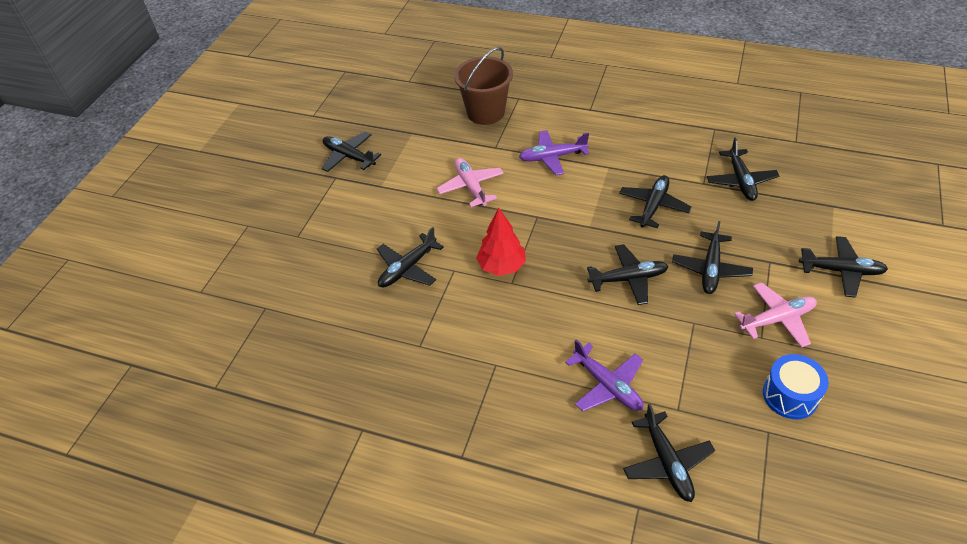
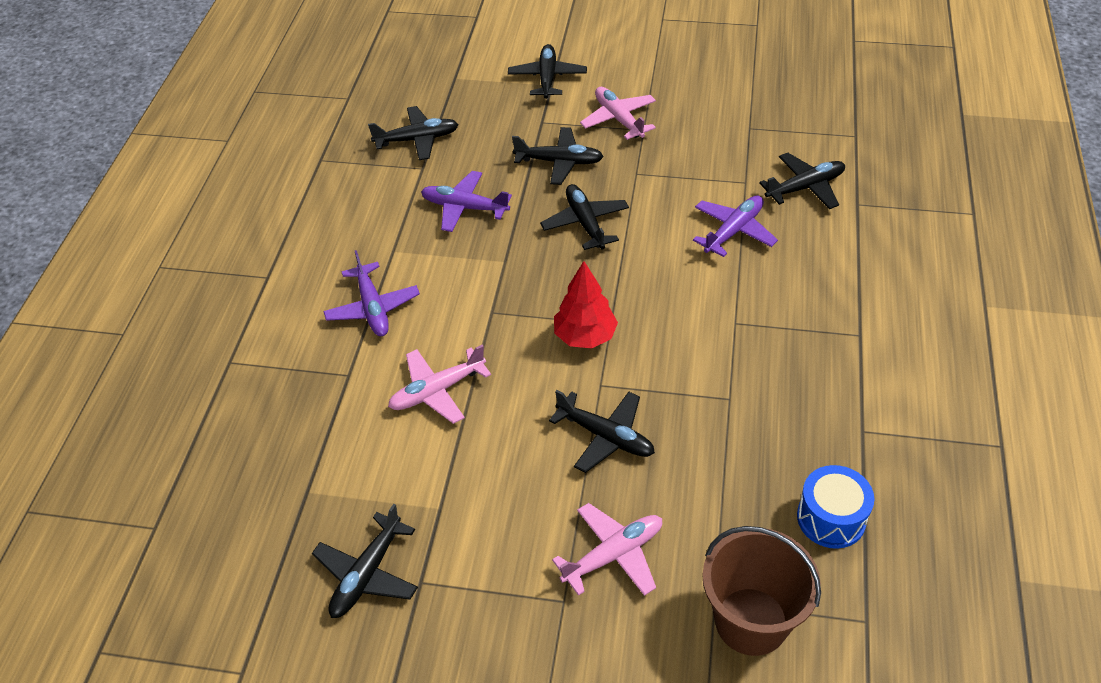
camera: 100 degrees left, 0 degrees up
(317, 262) = (614, 554): none -> pink plane
(486, 112) = (262, 398): brown bucket -> brown bucket (751, 621)
(653, 206) = (464, 207): black plane -> purple plane
(790, 395) = (706, 114): blue drum -> blue drum (831, 518)

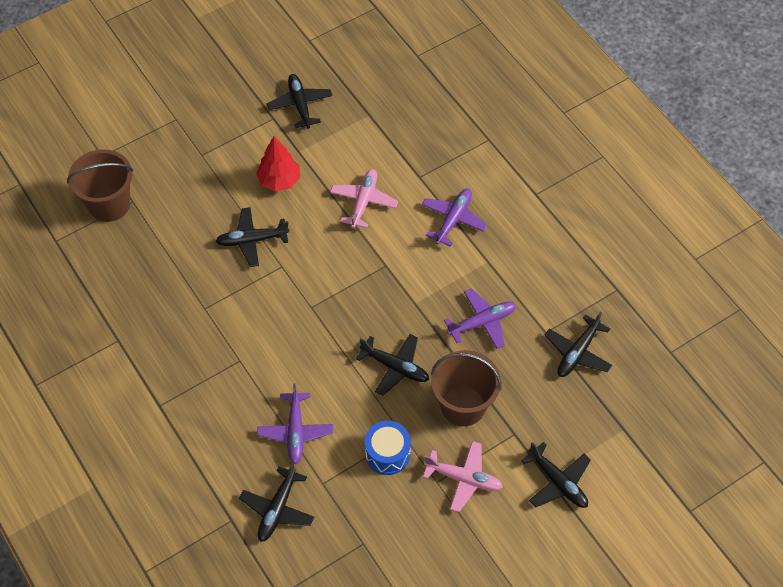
camera: 135 degrees right, 10 degrees up
(373, 308) = (453, 219): purple plane -> purple plane turned 90 degrees clockwise
(559, 162) = (463, 405): black plane -> brown bucket
(585, 336) = (317, 288): red tree -> red tree (279, 180)
(614, 554) = (196, 188): pink plane -> none
(831, 518) = (103, 278): blue drum -> blue drum (387, 454)

